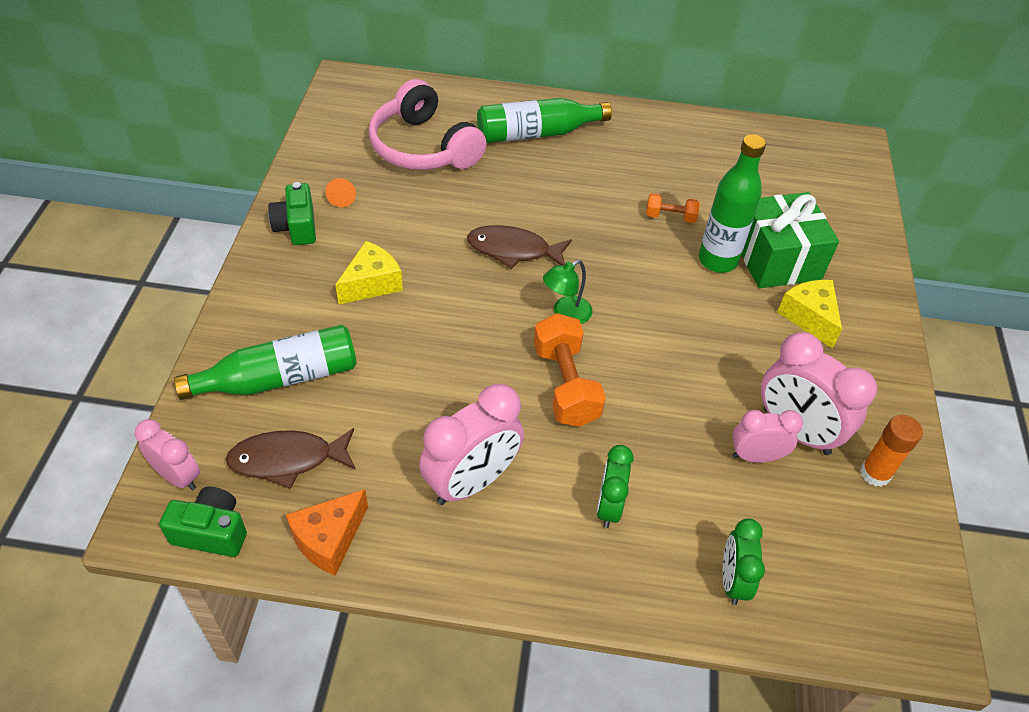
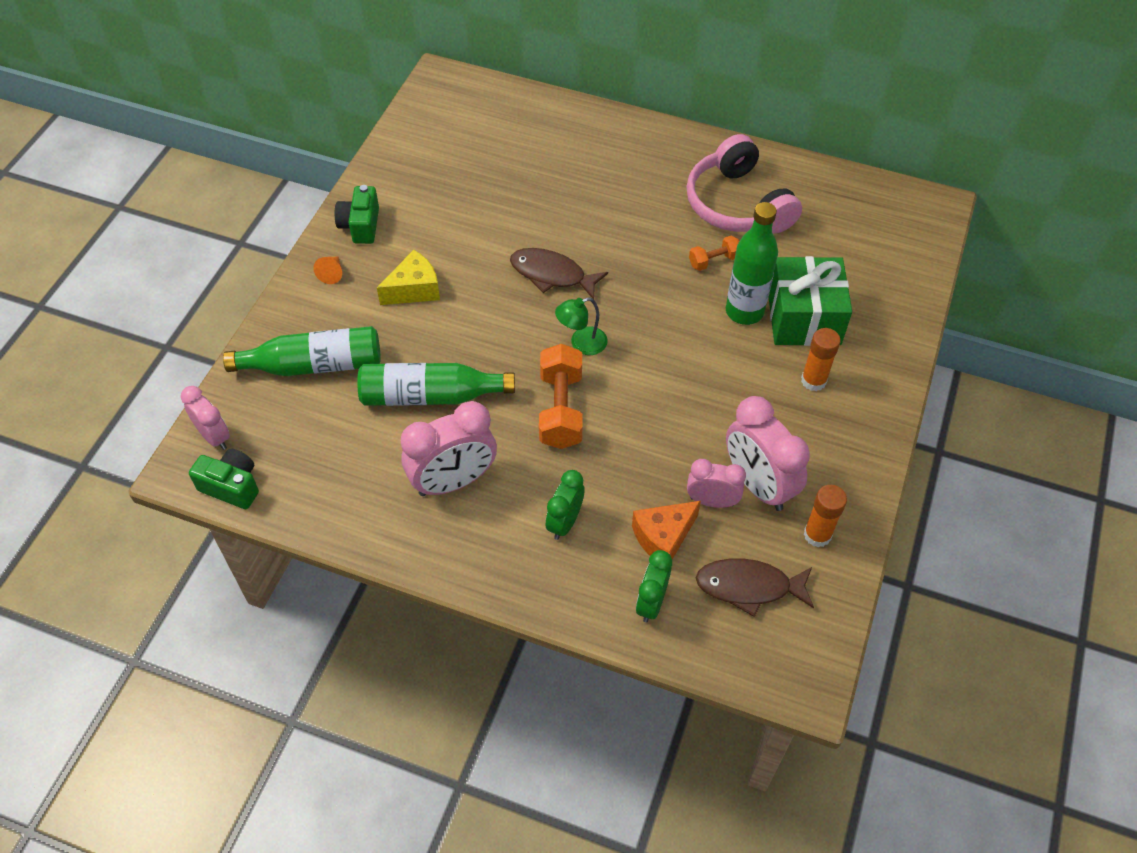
camera: 15 degrees right, 5 degrees up
(287, 459) = (305, 437): brown fish -> brown fish (749, 587)
(329, 539) = (323, 508): orange cheese -> orange cheese (663, 537)
(342, 198) = (408, 201): orange cone -> orange cone (332, 273)
(423, 147) = (497, 159): pink headphones -> pink headphones (737, 204)
(536, 133) = (610, 157): green bottle -> green bottle (430, 396)
(670, 217) = (713, 261): orange dumbbell -> orange dumbbell turned 45 degrees counterclockwise
(809, 317) = (813, 381): yellow cheese -> orange glue stick

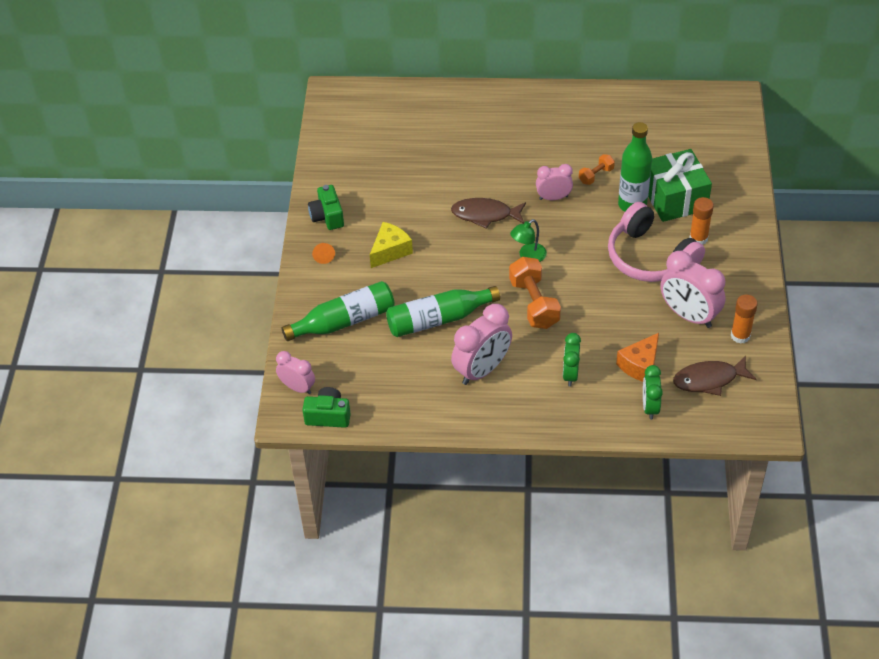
camera: 15 degrees left, 5 degrees down
(712, 501) = (662, 334): pink clock -> pink clock (553, 198)
(737, 204) = (596, 131): pink headphones -> pink headphones (650, 257)

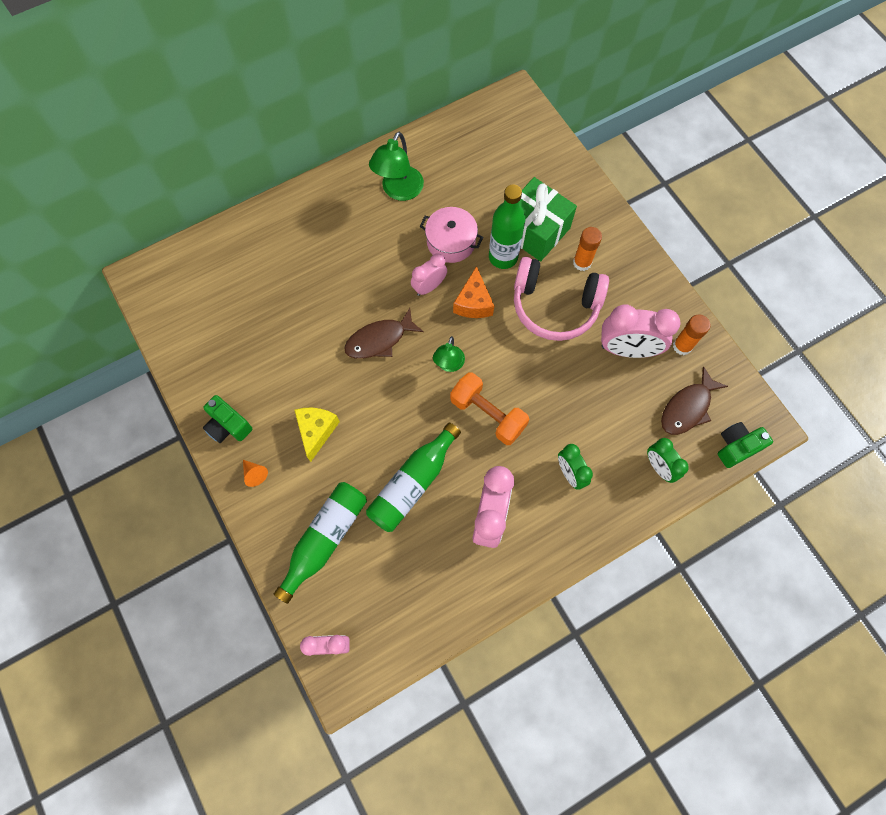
camera: 35 degrees left, 20 degrees up
(328, 416) = (381, 659): green camera -> green camera (736, 447)
(580, 122) = (399, 191): none -> green lamp
(596, 175) = (451, 242): orange dumbbell -> pink pot
(640, 365) = (622, 427): orange cheese -> orange cheese (473, 303)

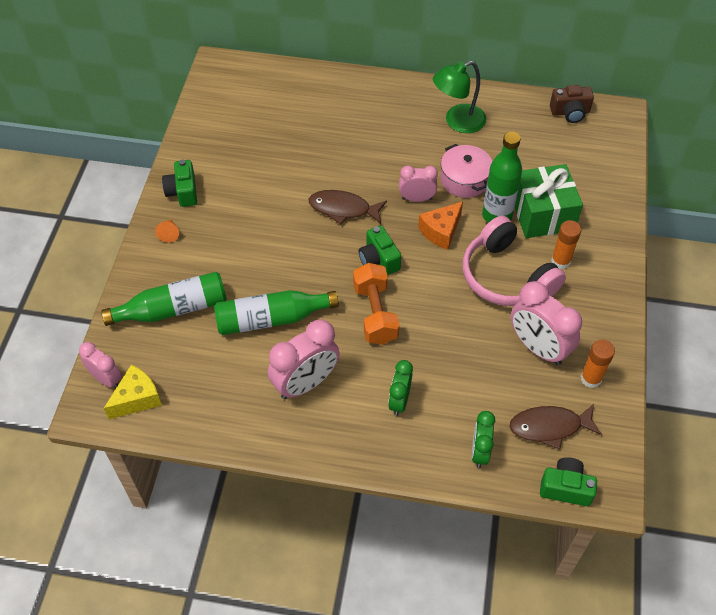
camera: 40 degrees right, 15 degrees down
(316, 431) = (238, 236): yellow cheese -> yellow cheese (137, 398)
(448, 364) = (379, 260): green lamp -> green camera
(478, 121) = (570, 112): none -> brown camera

